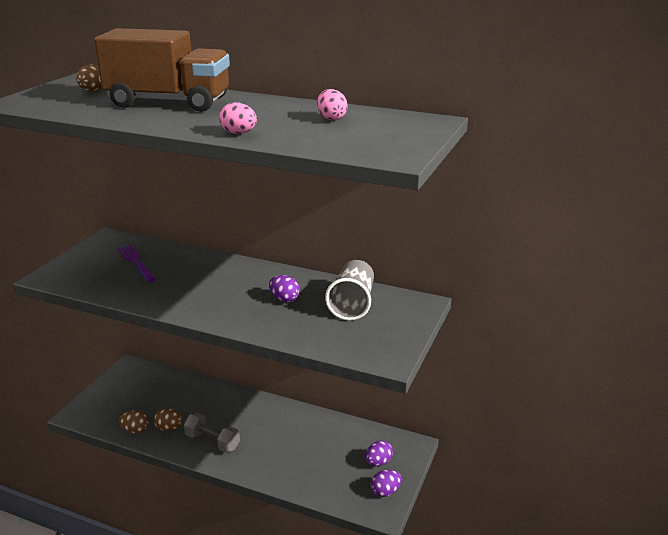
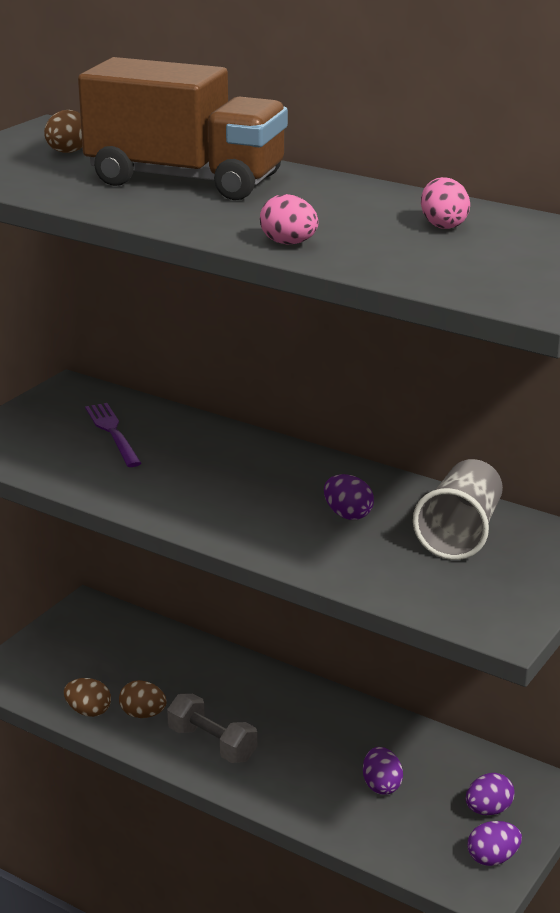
camera: 10 degrees right, 0 degrees up
(315, 455) = (381, 785): none -> purple egg

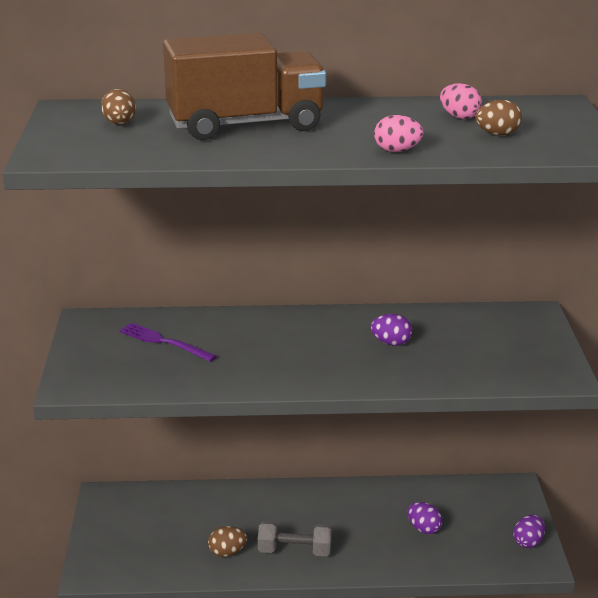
camera: 35 degrees left, 0 degrees up
(88, 711) = (187, 567): brown egg -> brown egg (497, 134)
(460, 533) = (468, 331): grey cup -> none
(488, 810) = (496, 515): purple egg -> none

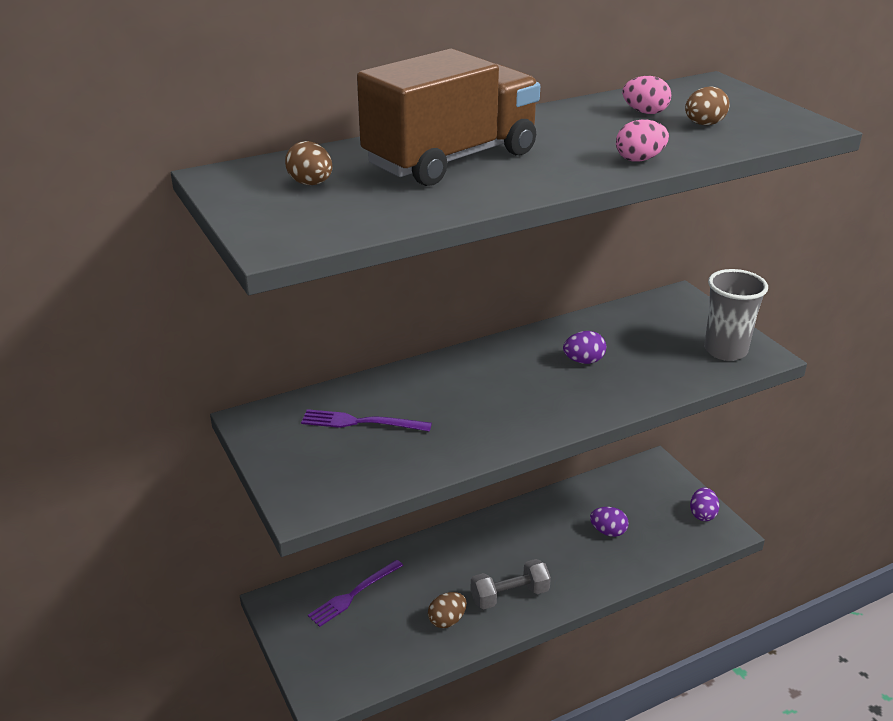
camera: 25 degrees left, 5 degrees up
(167, 509) = (354, 594): none -> purple fork
(532, 366) = (725, 350): none -> grey cup

